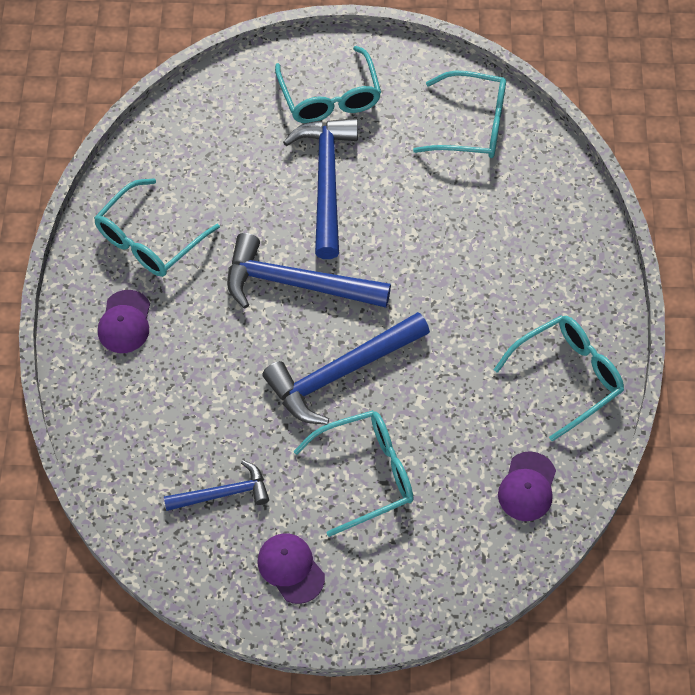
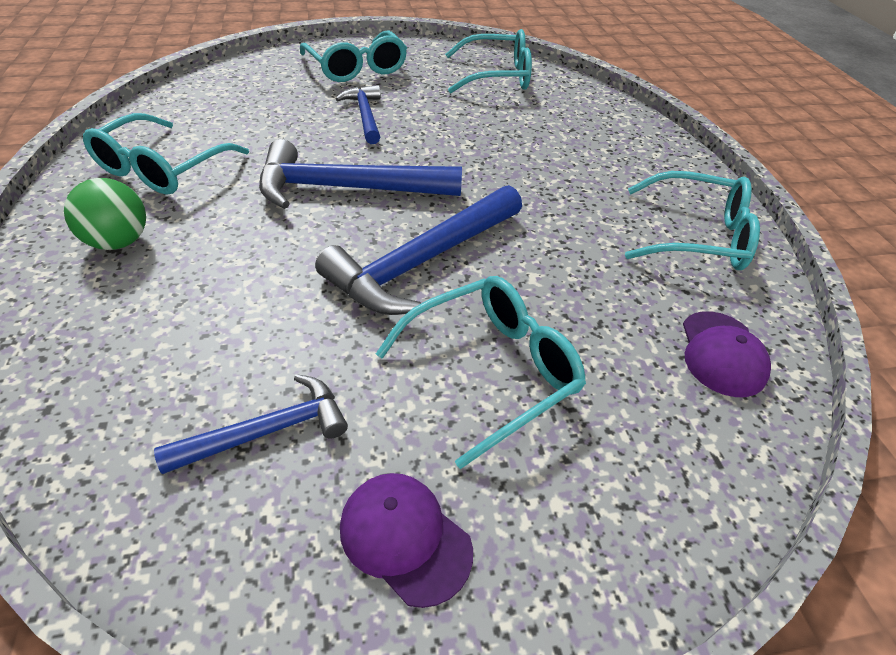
camera: 15 degrees left, 15 degrees down
(125, 322) = (119, 242): purple cap -> green ball
(326, 182) = (365, 116): blue hammer -> blue hammer, size x0.58
(567, 377) = (696, 236): turquoise glasses -> turquoise glasses turned 60 degrees clockwise

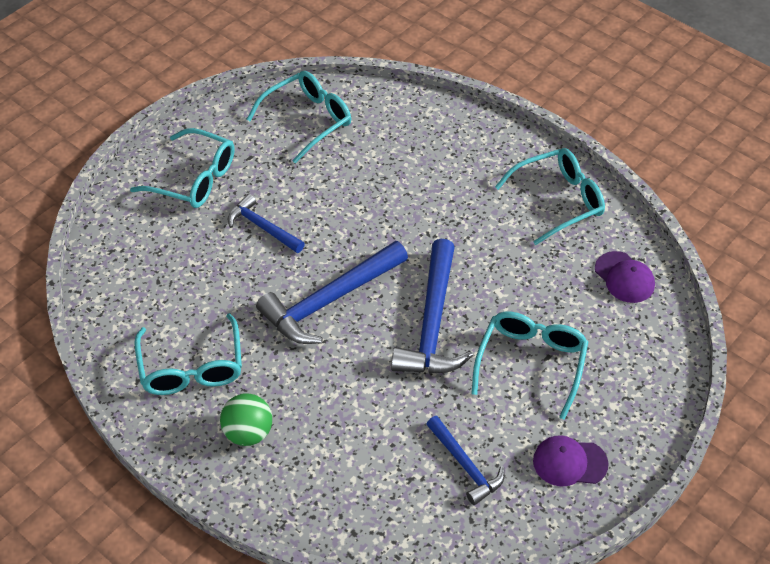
camera: 35 degrees left, 5 degrees up
(267, 430) = (465, 465): blue hammer -> blue hammer turned 120 degrees clockwise

